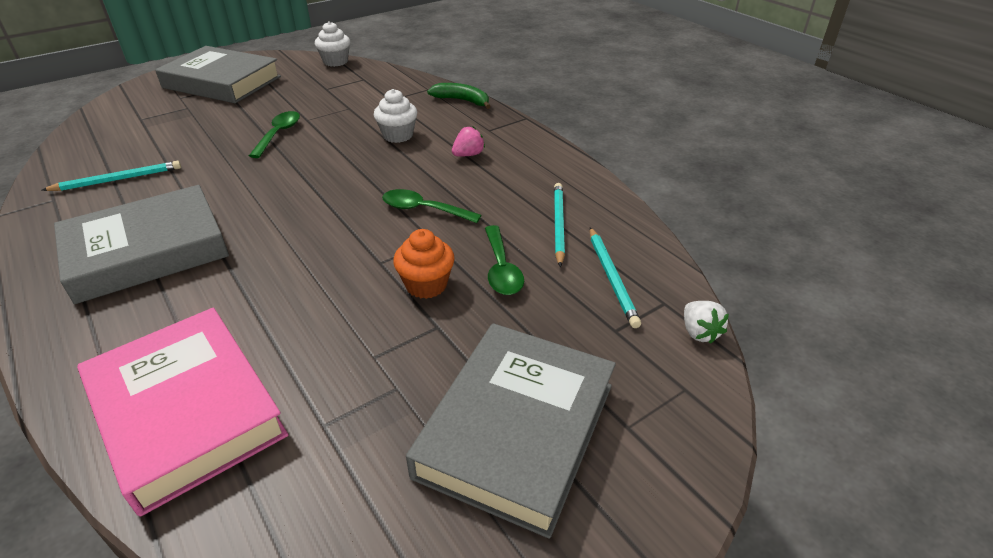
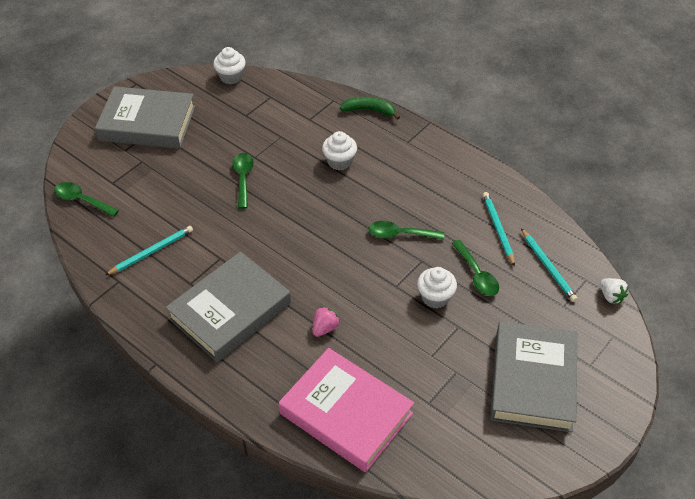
camera: 15 degrees left, 10 degrees up
(95, 128) = (82, 200): none -> green spoon
(426, 285) = (435, 297): orange cupcake -> white cupcake
(468, 155) = (404, 173): pink strawberry -> pink strawberry (325, 328)

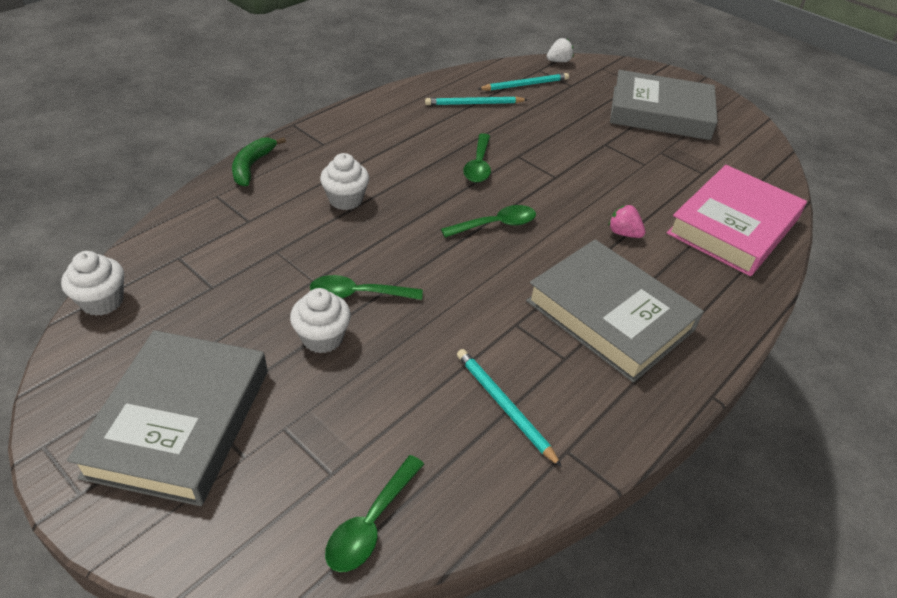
camera: 90 degrees left, 5 degrees down
(435, 297) = (569, 152): white cupcake -> white cupcake (322, 338)
(477, 274) = (537, 124): green spoon -> green spoon (496, 225)

